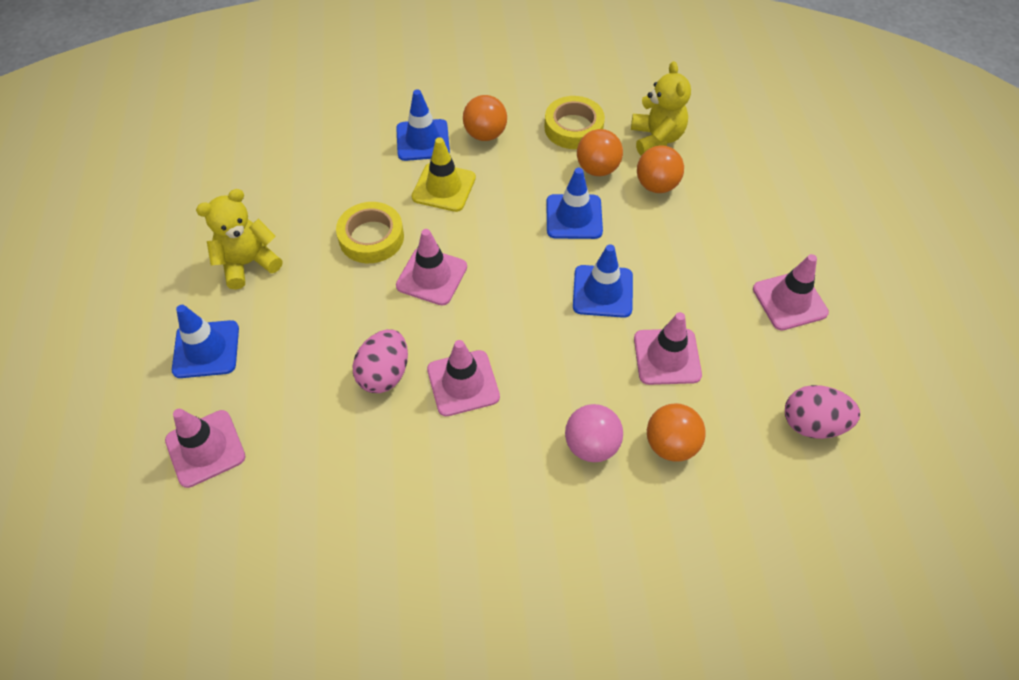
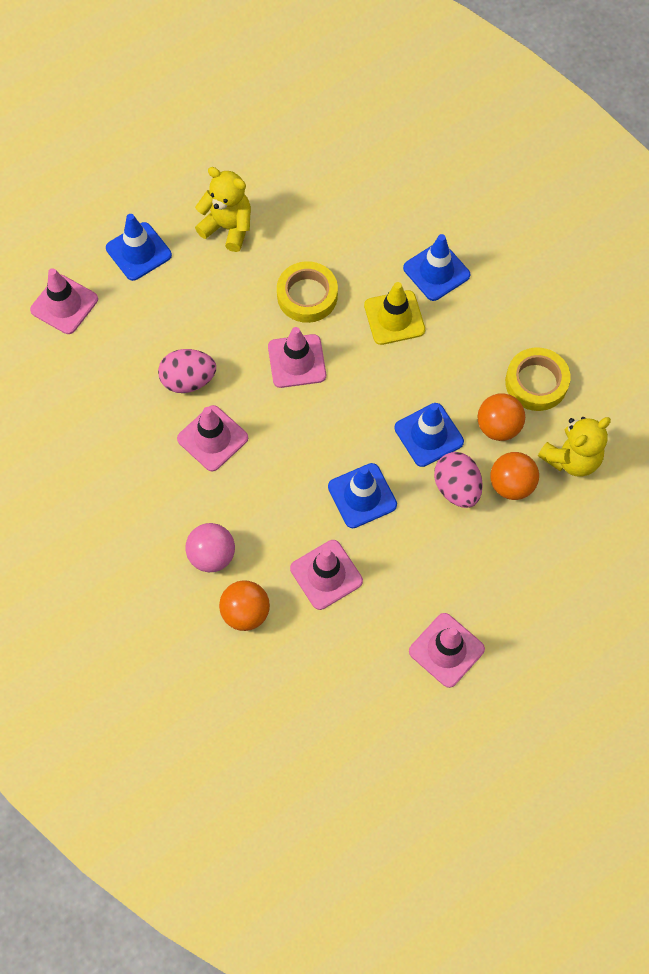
camera: 60 degrees right, 10 degrees up
(485, 134) = (477, 316): orange ball -> none
(812, 424) = (327, 713): pink egg -> pink egg (456, 488)

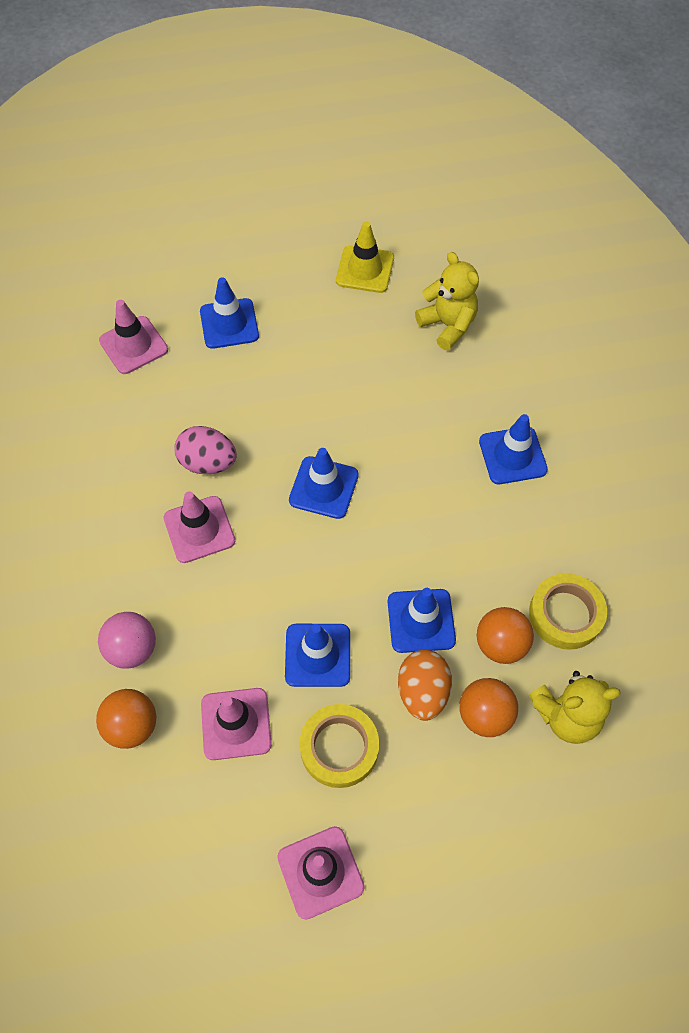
camera: 25 degrees right, 5 degrees down
(228, 228) = (325, 334): yellow teddy bear -> yellow teddy bear (448, 325)
(297, 361) = (323, 487): pink traffic cone -> blue traffic cone
(307, 296) = (368, 427): yellow tape -> yellow tape (339, 748)
(394, 318) = (445, 484): yellow traffic cone -> yellow traffic cone (365, 269)
(456, 488) = (422, 692): pink egg -> orange egg

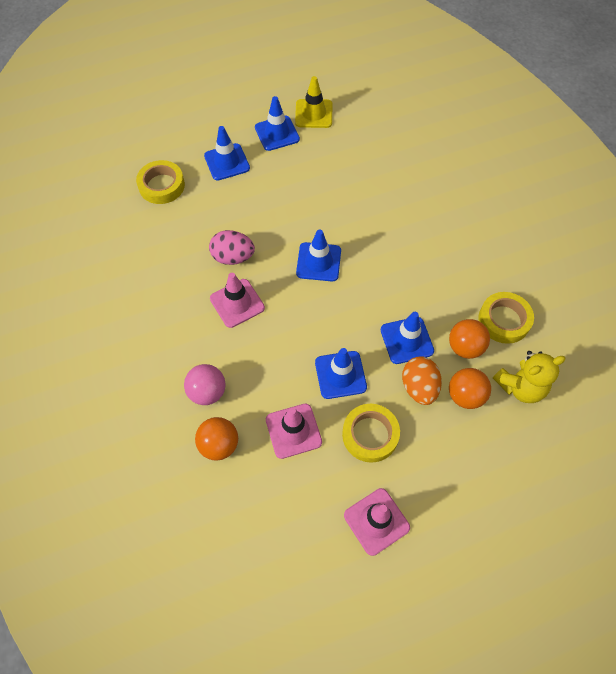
camera: 10 degrees left, 0 degrees up
(133, 345) = (162, 186): pink traffic cone -> yellow tape
(448, 325) = (379, 143): yellow teddy bear -> none
(512, 455) = (443, 222): blue traffic cone -> blue traffic cone (277, 133)

